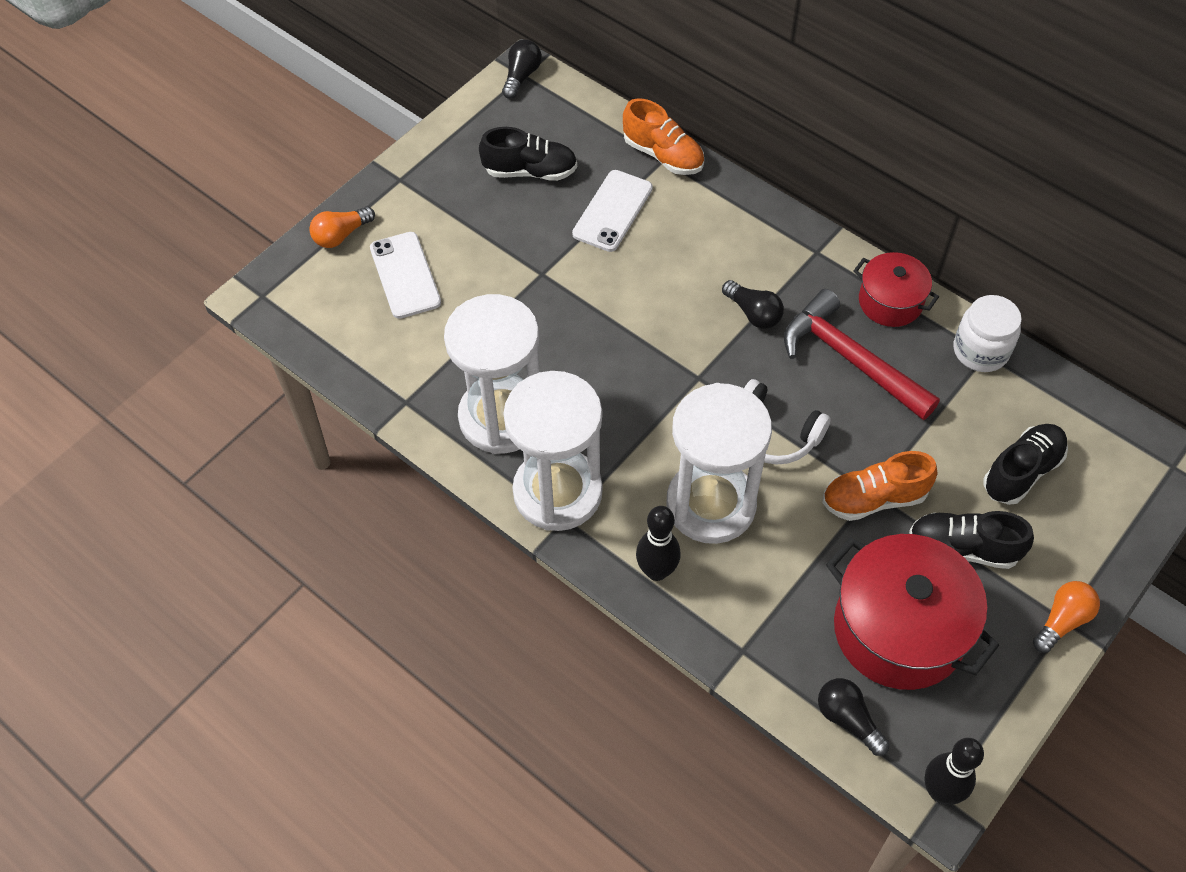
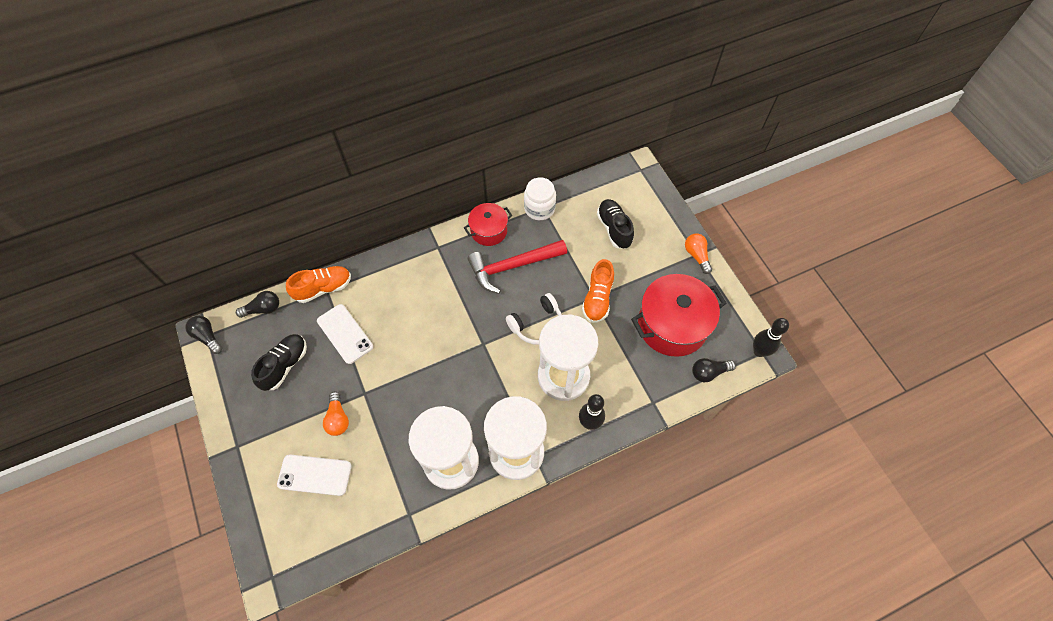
camera: 65 degrees left, 5 degrees up
(341, 235) = (256, 503): orange light bulb -> orange light bulb (338, 418)
(753, 313) = (458, 297): black light bulb -> black light bulb (263, 309)
(963, 548) = (642, 275): black shoe -> none

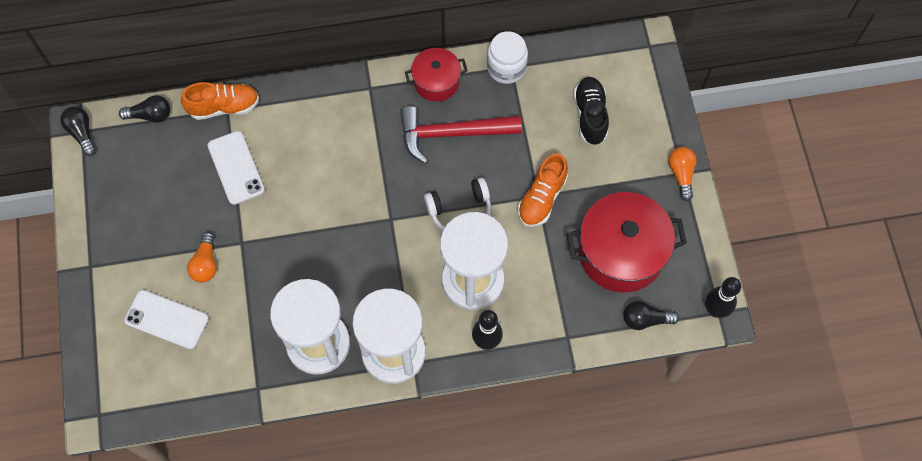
camera: 15 degrees right, 5 degrees up
(285, 365) = (160, 188): black shoe -> none

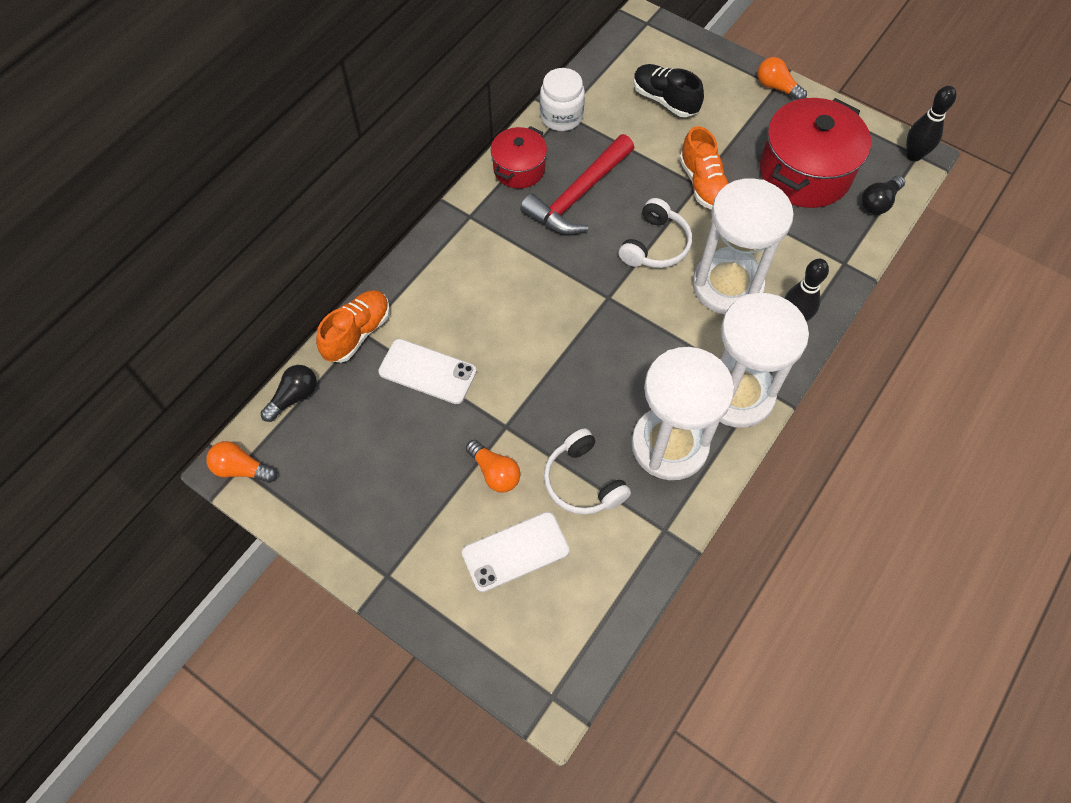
camera: 45 degrees left, 5 degrees down
(82, 133) = (241, 469): black light bulb -> orange light bulb
(246, 316) = (583, 481): none -> white headphones

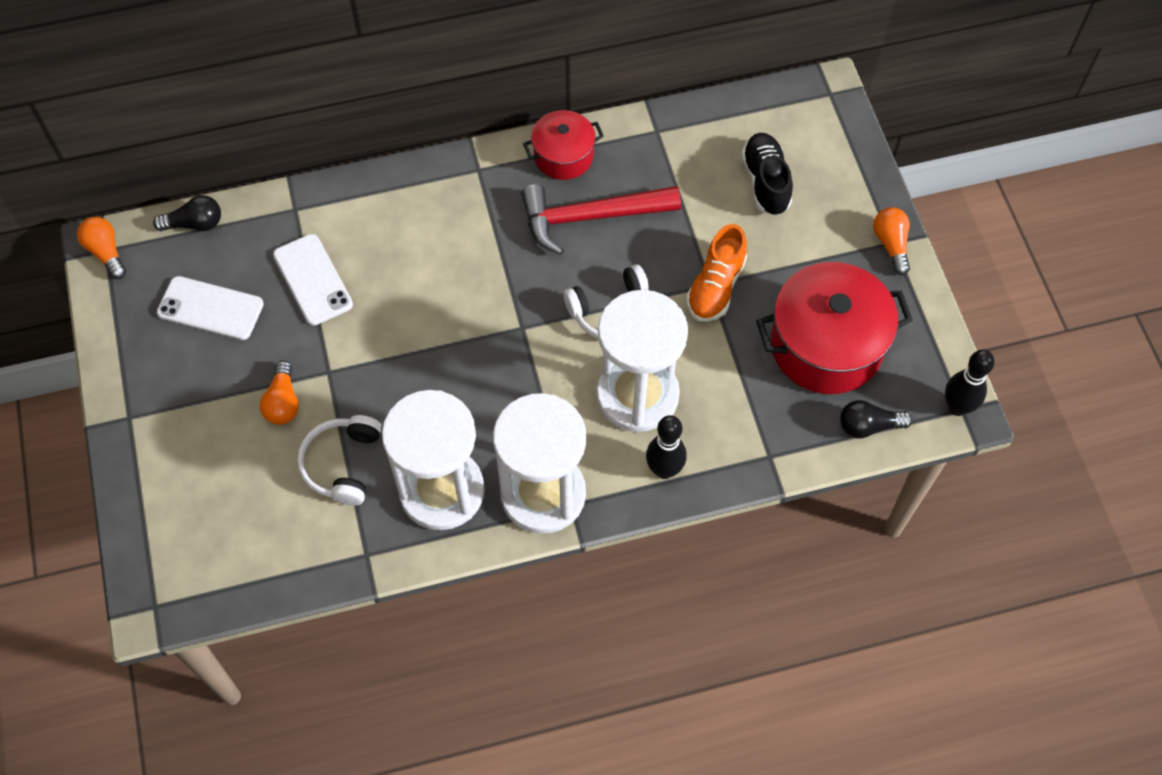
camera: 40 degrees right, 0 degrees up
(357, 333) = (290, 206): orange shoe -> none
(515, 552) = (236, 477): white phone -> white phone (210, 308)
(561, 116) = (651, 132): white jar -> none

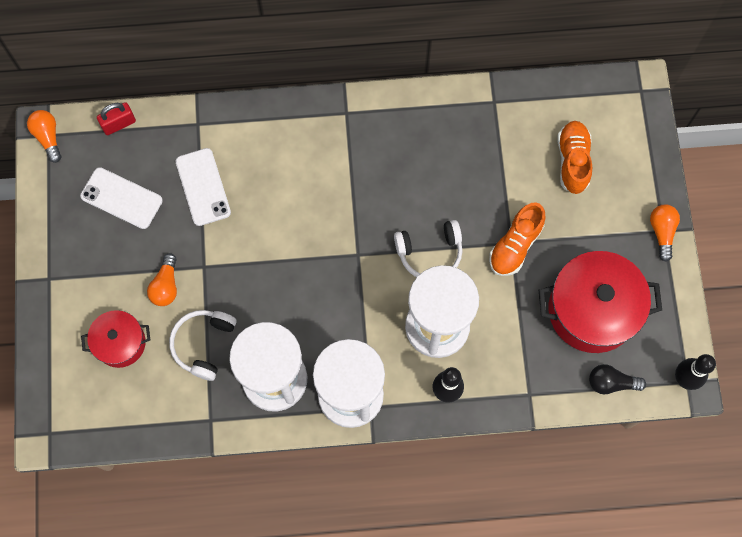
camera: 10 degrees right, 10 degrees up
(195, 224) = (119, 124): black light bulb -> red padlock
(563, 156) = (415, 112): red pot -> red pot (120, 343)
(590, 217) = (427, 169): red hammer -> none
(765, 182) = (572, 161): black shoe -> orange shoe

